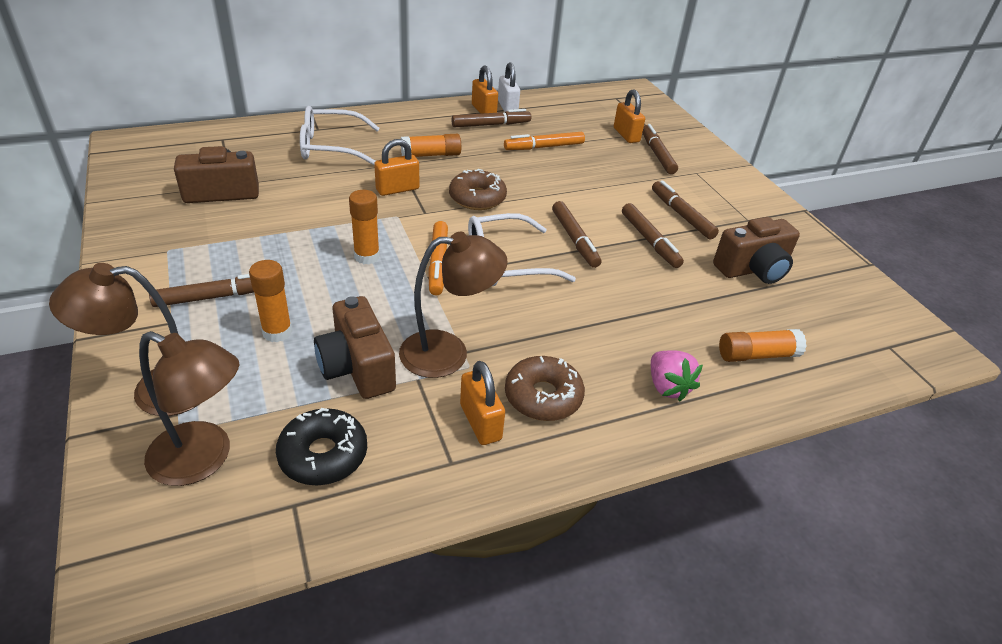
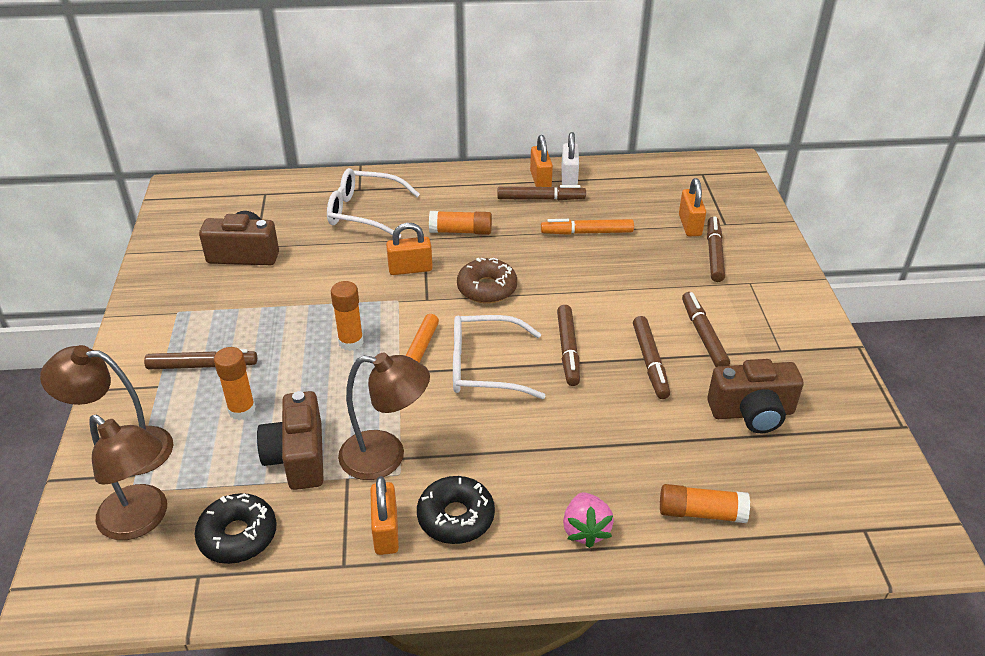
camera: 20 degrees right, 0 degrees up
(543, 396) = (456, 517): brown donut -> black donut

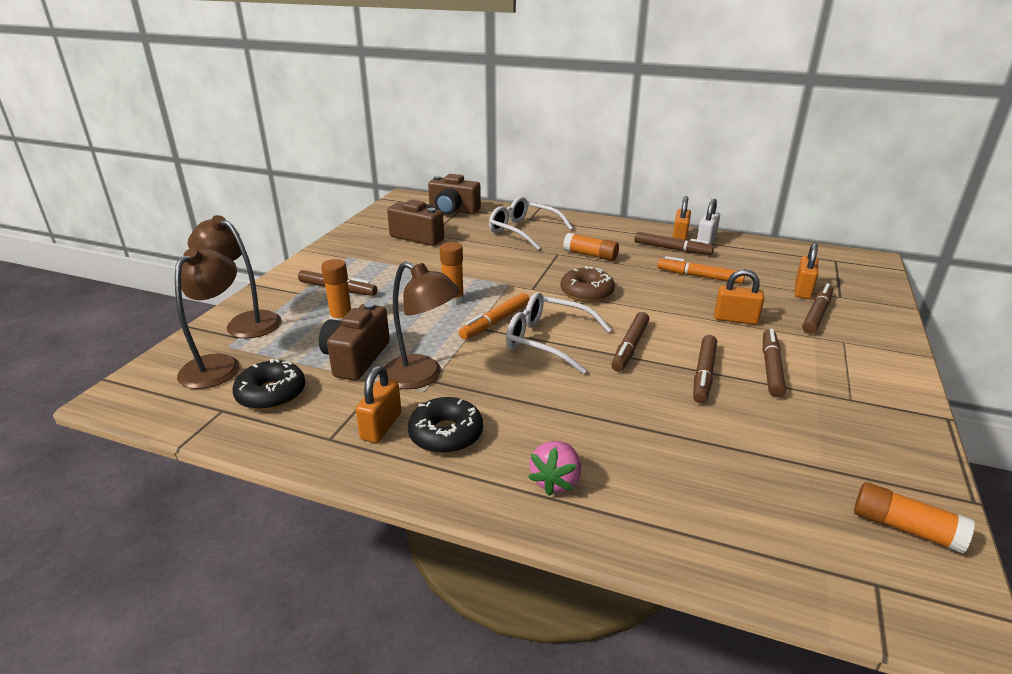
camera: 25 degrees right, 10 degrees down
(142, 520) = (218, 365): brown lamp -> brown lamp turned 135 degrees counterclockwise
(410, 269) = (533, 268): orange padlock -> orange padlock (735, 319)
(701, 513) = (684, 505): orange glue stick -> orange glue stick (905, 528)
(752, 412) = (790, 439): brown camera -> brown camera (453, 210)

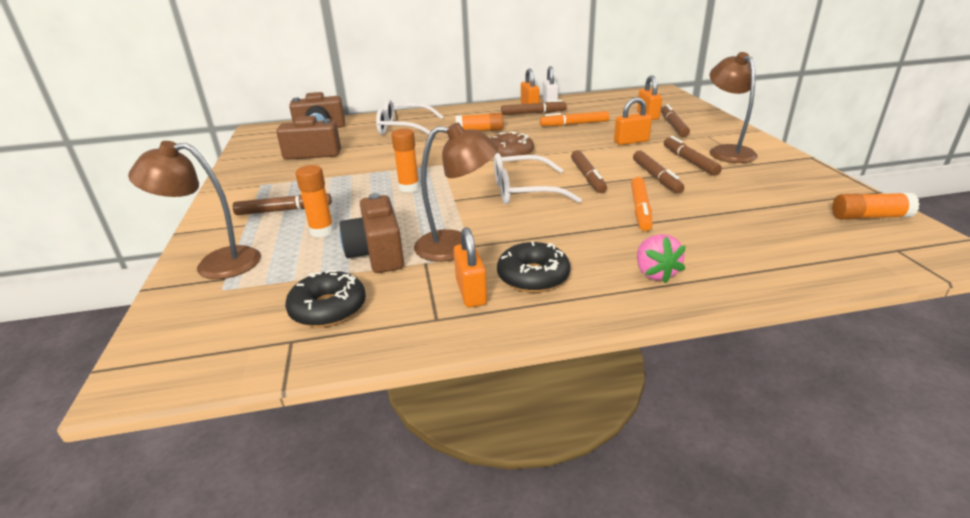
camera: 30 degrees left, 0 degrees up
(218, 365) = (232, 307): brown lamp -> brown lamp (726, 151)
(495, 322) = (466, 191): orange marker -> orange marker (640, 209)

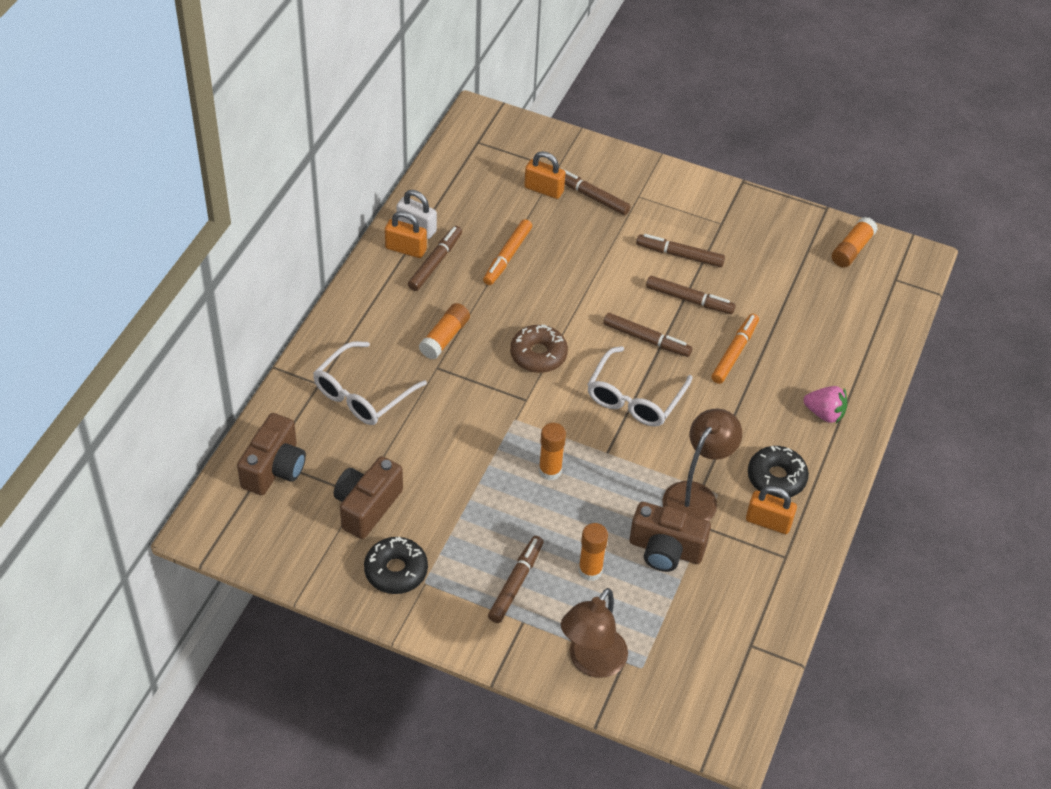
camera: 60 degrees left, 20 degrees up
(328, 308) = (725, 610): black donut -> black donut (396, 571)
(631, 141) = (598, 254): orange padlock -> none
(640, 209) = (734, 352): orange marker -> orange marker turned 105 degrees counterclockwise
(726, 151) = (683, 216): brown lamp -> none

